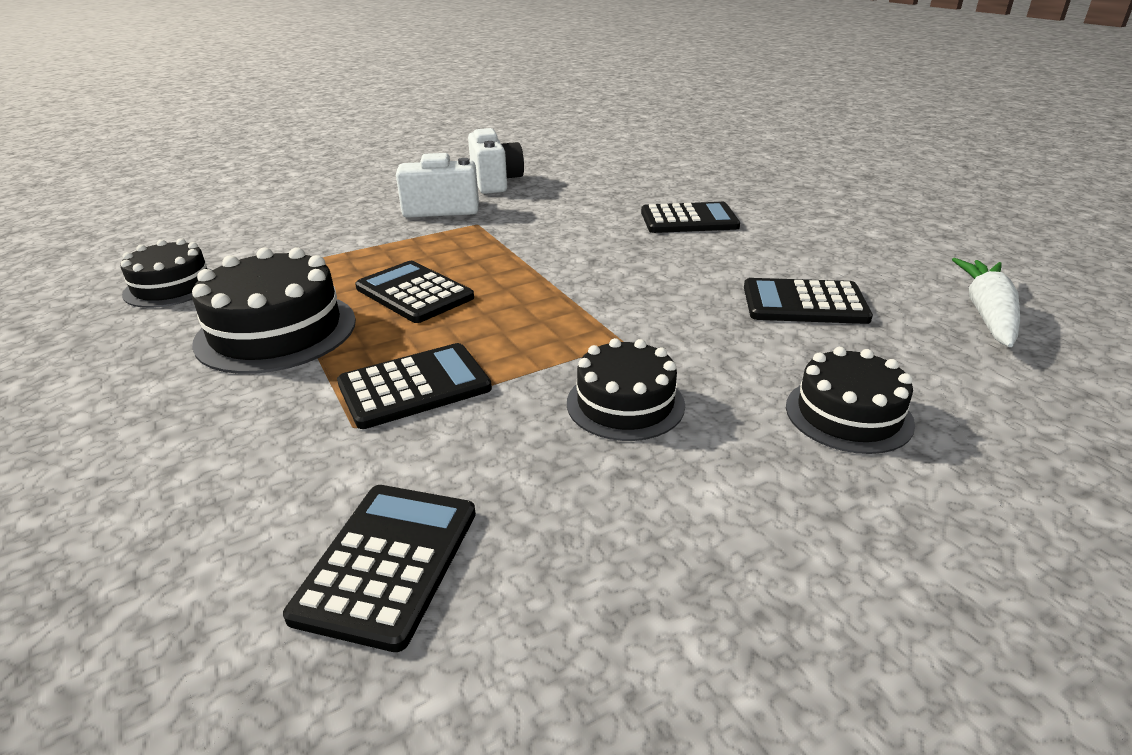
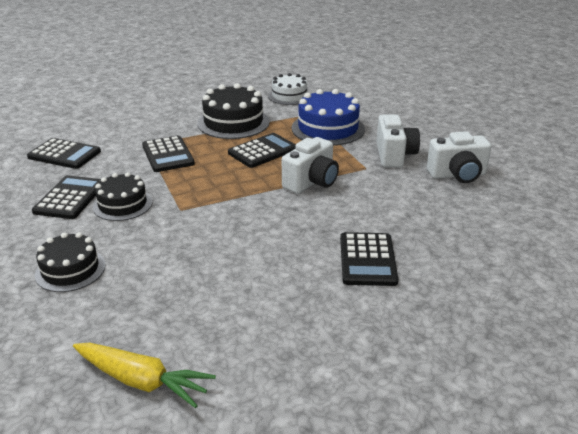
camera: 95 degrees right, 0 degrees up
(172, 286) = (289, 96): black cake -> white cake
(340, 249) = (328, 128): none -> blue cake
(520, 253) = (311, 182): none -> white camera
(804, 303) = (197, 286): black calculator -> black calculator (70, 198)
(987, 313) = (142, 381): white carrot -> yellow carrot

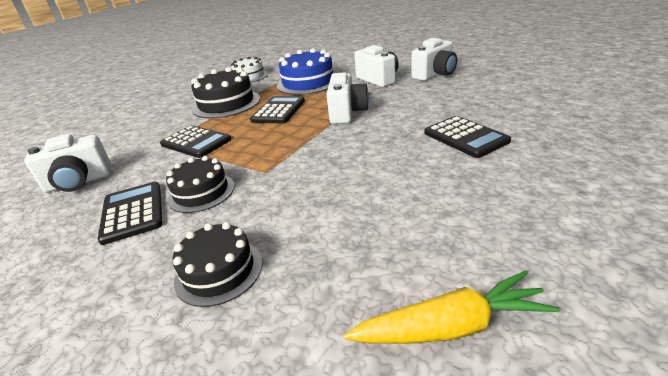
camera: 30 degrees left, 0 degrees up
(64, 154) = (79, 182): black calculator -> white camera

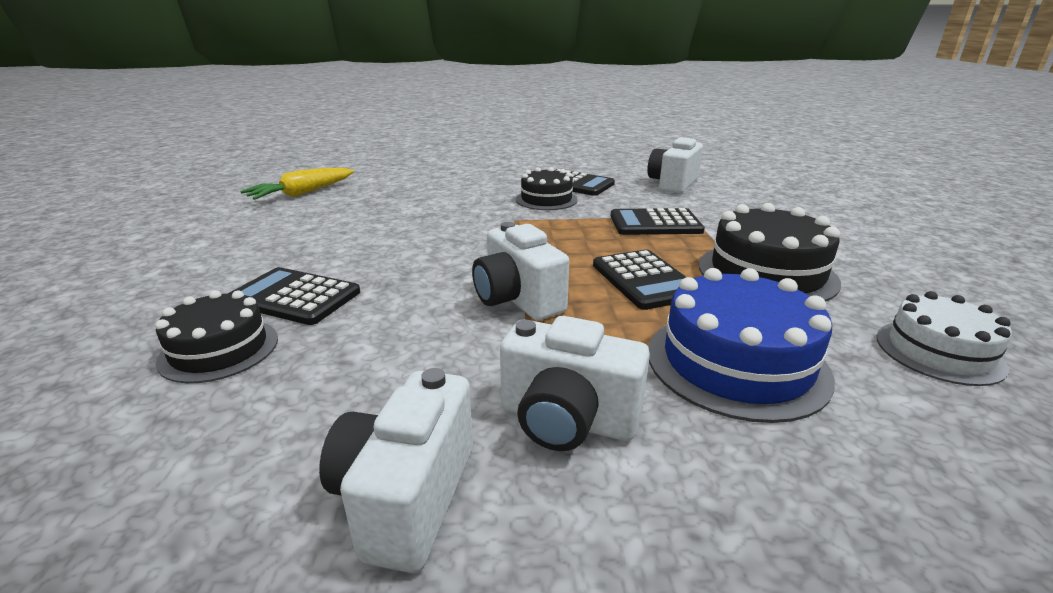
camera: 140 degrees right, 5 degrees down
(219, 271) = (456, 182): black cake -> black cake (219, 349)

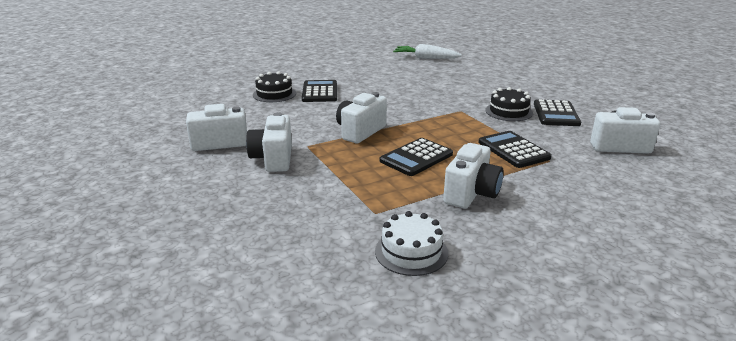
camera: 65 degrees right, 0 degrees up
(302, 194) = (425, 58): yellow carrot -> white carrot
(736, 363) = (345, 190): blue cake -> none
(766, 273) = (471, 193): black cake -> white camera

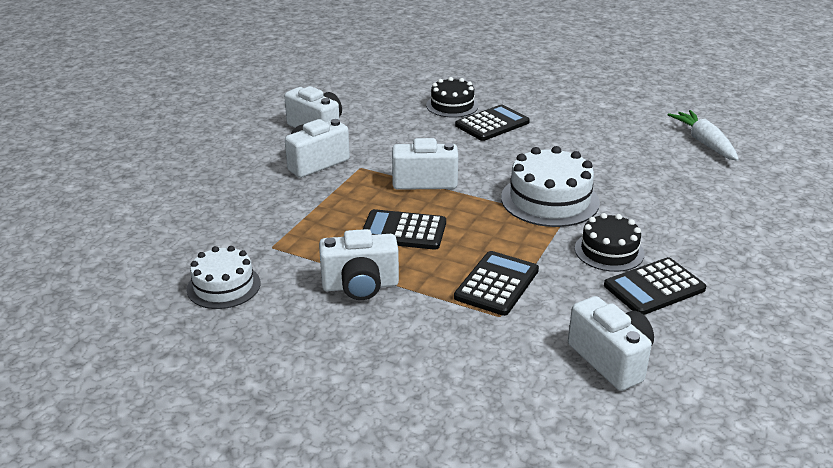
camera: 55 degrees right, 5 degrees up
(435, 107) = (549, 200): none -> white cake

